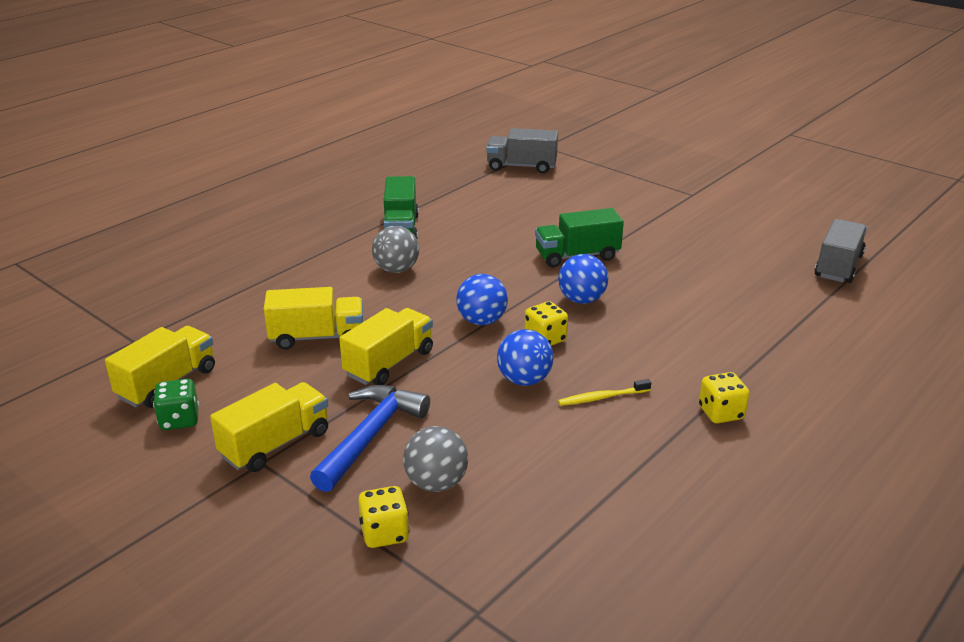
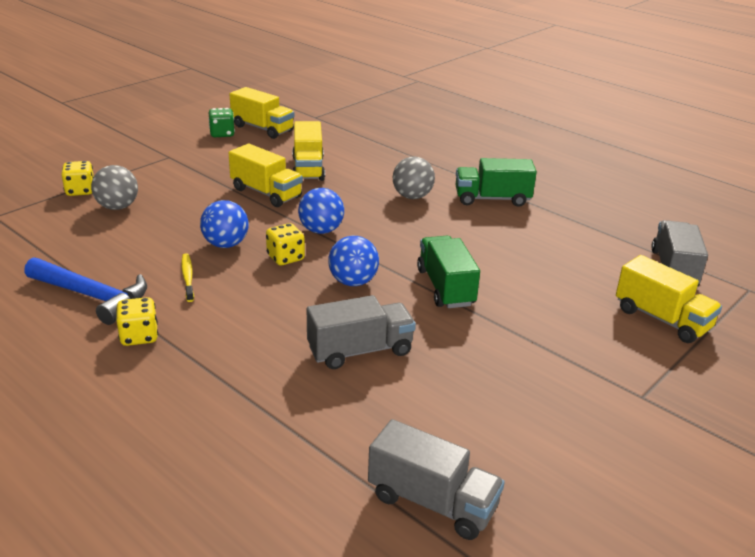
camera: 90 degrees right, 0 degrees up
(275, 444) = (185, 159): yellow truck -> yellow truck (662, 319)
(370, 436) = (179, 187): blue hammer -> blue hammer (92, 296)
(689, 294) = (360, 351): none -> grey truck

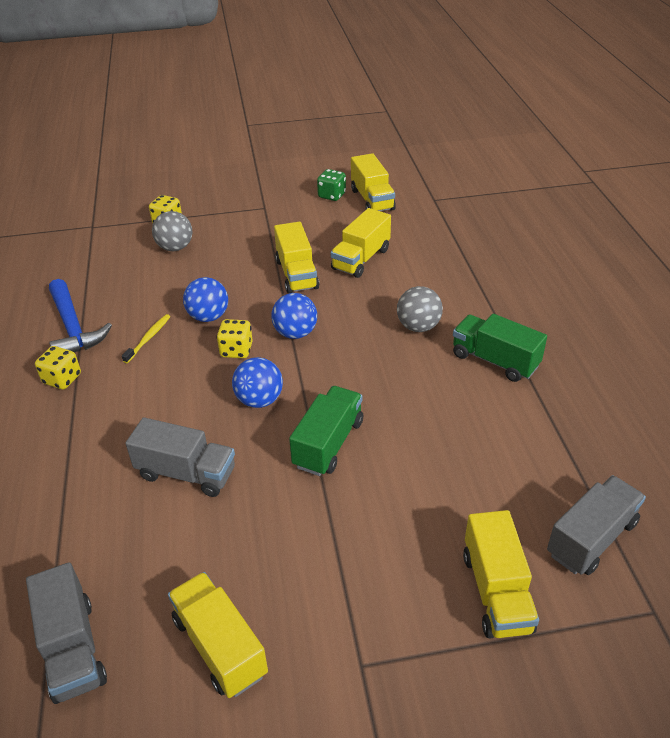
camera: 40 degrees right, 10 degrees up
(540, 437) = (220, 646): none -> yellow truck

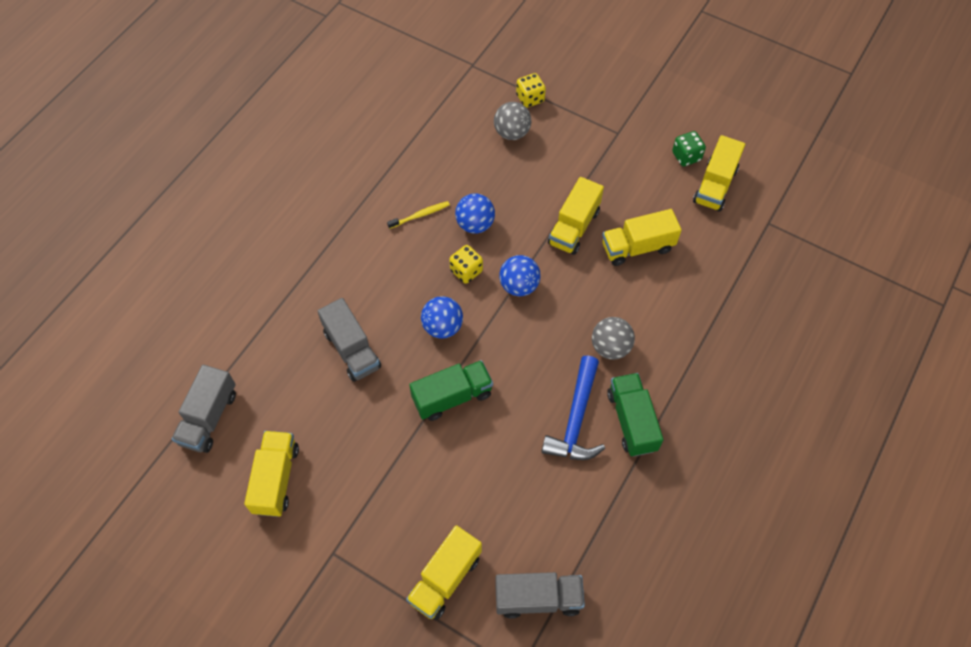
camera: 40 degrees right, 20 degrees up
(62, 379) = (341, 212): yellow dice -> none
(73, 328) = (381, 168): blue hammer -> blue hammer (576, 419)

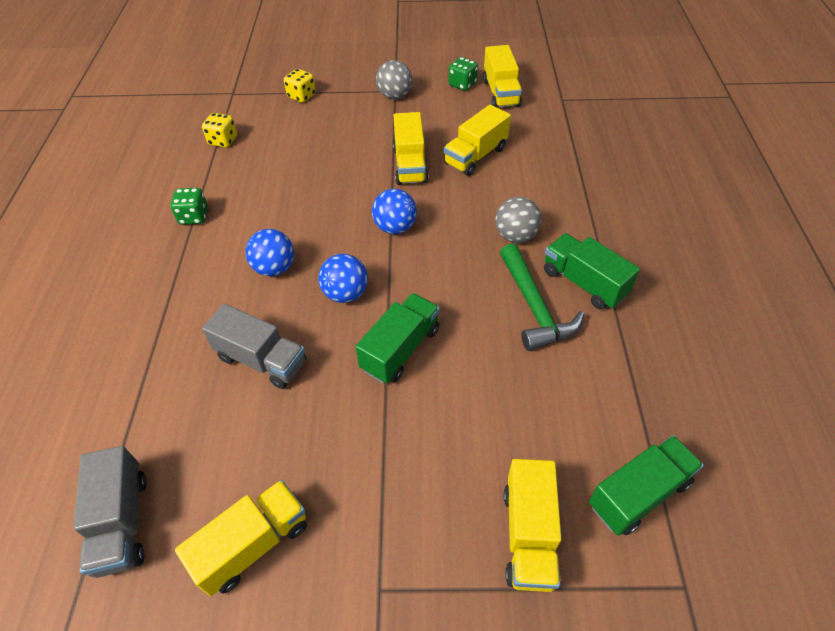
camera: 30 degrees left, 10 degrees down
(276, 479) = (253, 544): yellow truck -> yellow truck turned 75 degrees clockwise
(371, 191) = (194, 217): none -> green dice
(420, 215) = (258, 215): yellow toothbrush -> none
(466, 271) = (336, 238): yellow dice -> yellow dice (223, 141)
(475, 224) = (317, 200): blue ball -> blue ball (274, 268)
(512, 133) = (303, 124): grey ball -> grey ball (395, 96)
(538, 598) = (638, 494): grey truck -> green truck
(576, 419) = (534, 307): blue hammer -> green hammer

